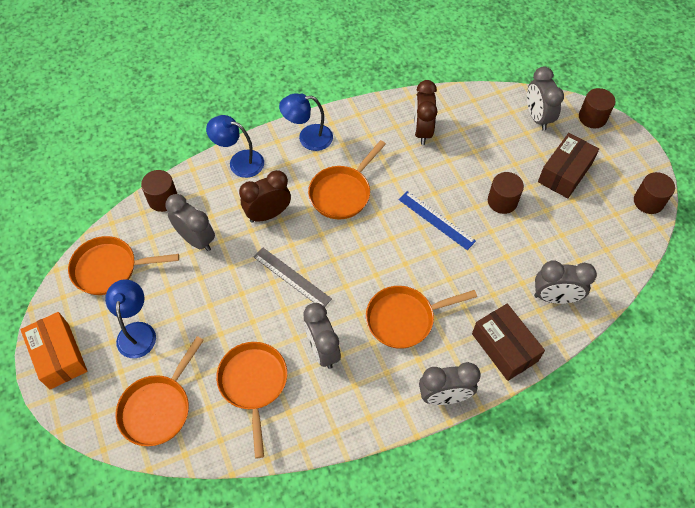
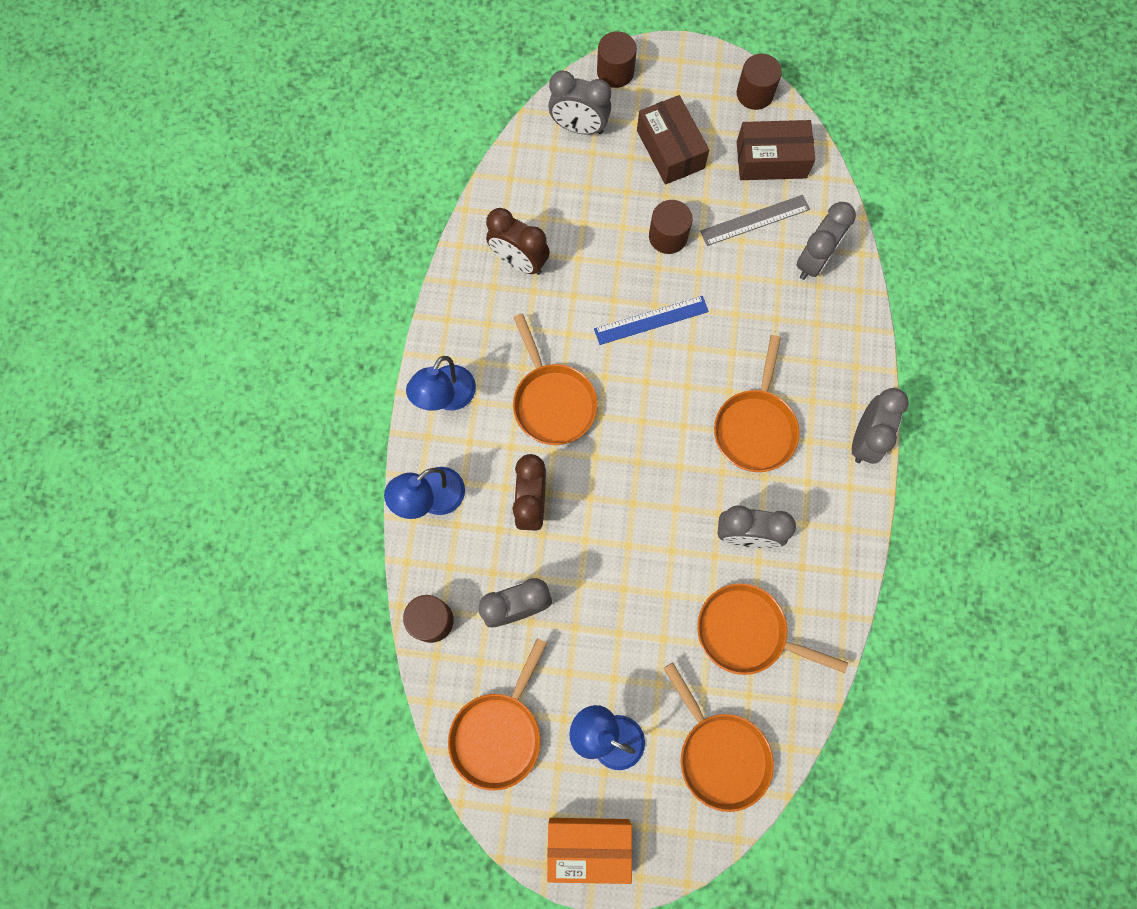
camera: 60 degrees left, 15 degrees up
(292, 277) = (635, 520): grey ruler -> grey ruler (755, 220)
(504, 347) = (842, 346): brown box -> brown box (771, 160)

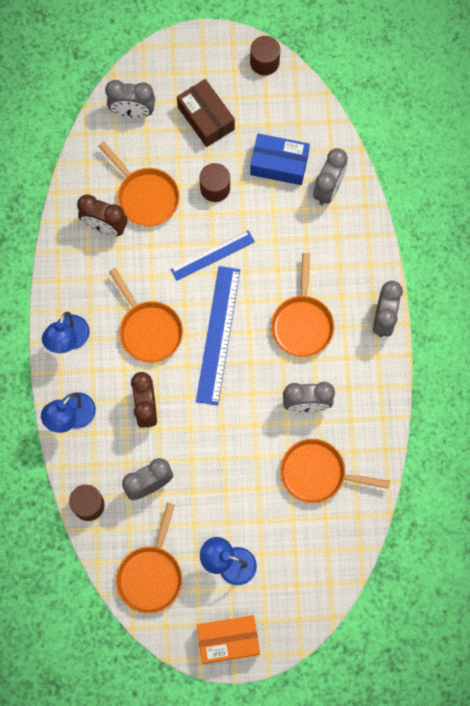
camera: 10 degrees left, 0 degrees up
(615, 72) = (153, 62): brown cylinder -> none
(642, 423) = (218, 335): none -> blue ruler
(720, 754) = (310, 561): orange pan -> orange pan (145, 196)
(755, 220) = (279, 164): grey ruler -> blue box
(771, 160) = (285, 114): brown box -> none

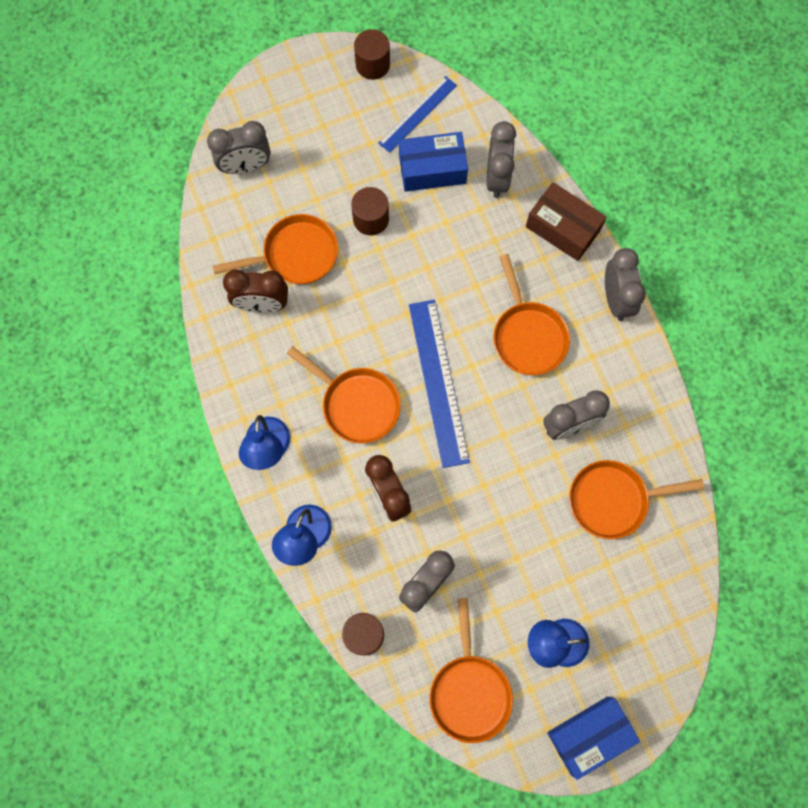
camera: 20 degrees left, 0 degrees up
(145, 196) = (295, 255): orange pan -> orange pan turned 45 degrees counterclockwise
(206, 118) = (331, 146): brown box -> brown box (563, 228)
(212, 255) = (397, 295): blue ruler -> blue ruler (417, 114)
(228, 640) = (589, 735): orange box -> blue box

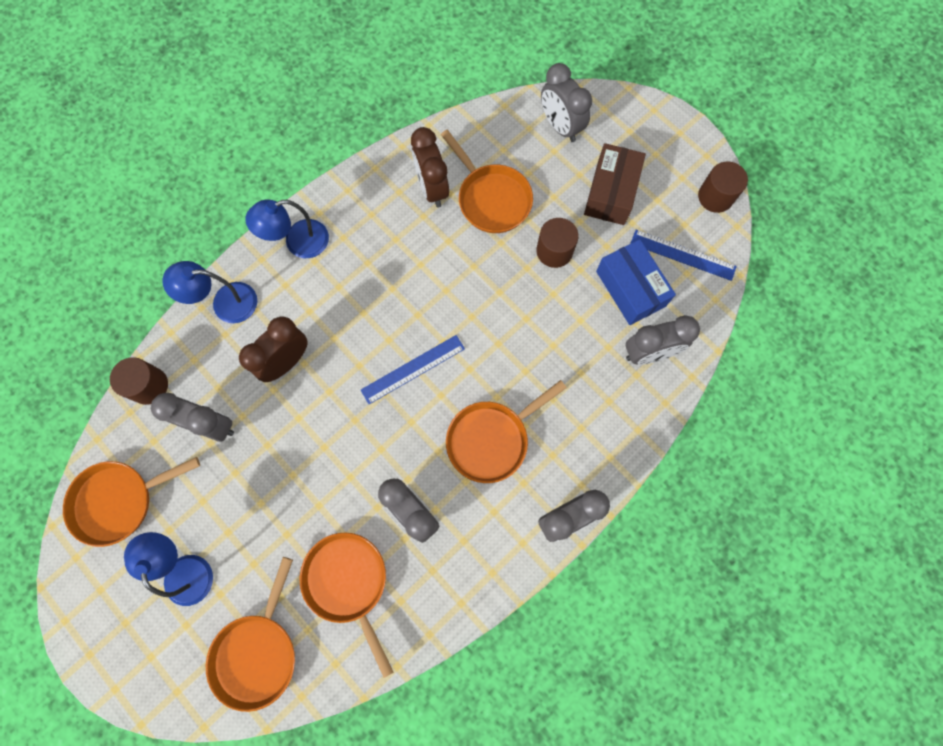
camera: 70 degrees right, 0 degrees up
(356, 404) = (365, 303): orange pan -> orange pan (257, 652)
(438, 382) = (413, 369): blue ruler -> blue ruler, size x0.63
(563, 228) = (622, 436): brown box -> brown box (611, 193)
(589, 735) = (102, 634): blue box -> none

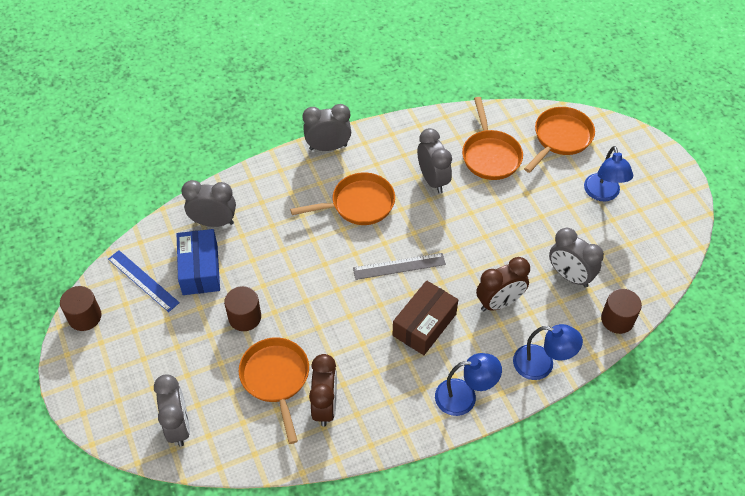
camera: 160 degrees left, 20 degrees down
(119, 500) = (648, 248): orange pan -> none
(413, 369) = (399, 266): blue ruler -> grey ruler
(611, 193) = (169, 349): brown box -> brown box (424, 325)

